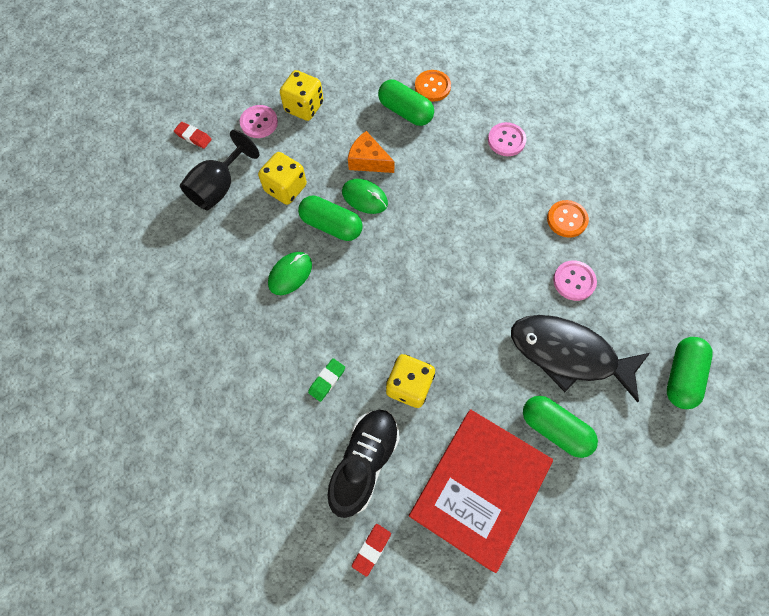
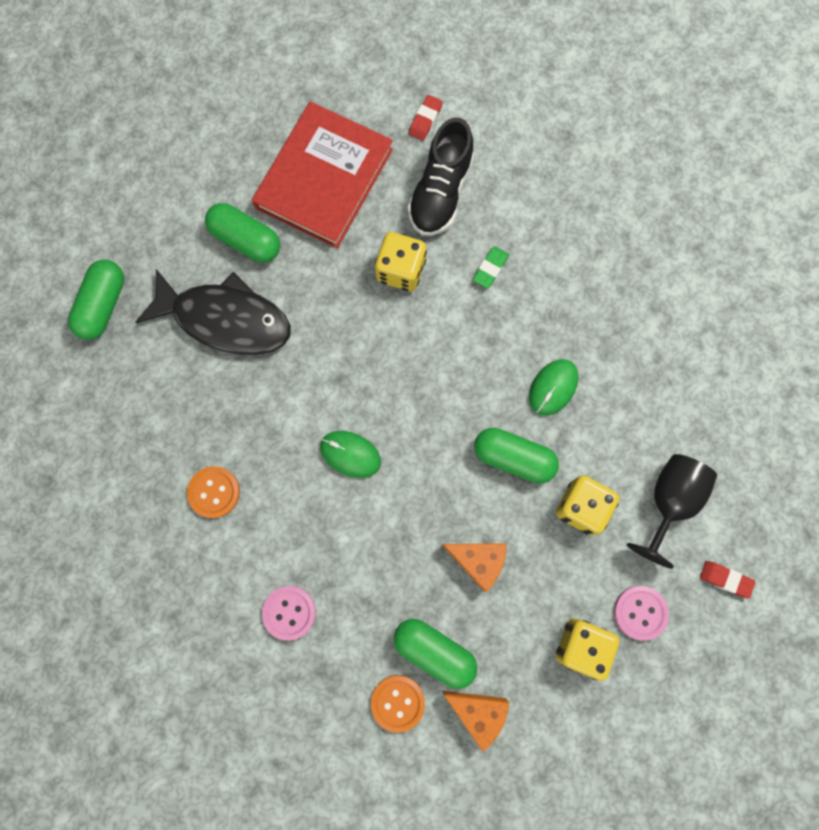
camera: 175 degrees right, 10 degrees up
(365, 198) = (476, 502): green mouse -> green mouse (350, 454)
(379, 78) = (478, 712): none -> orange cheese
(574, 281) = (212, 408): pink button -> none

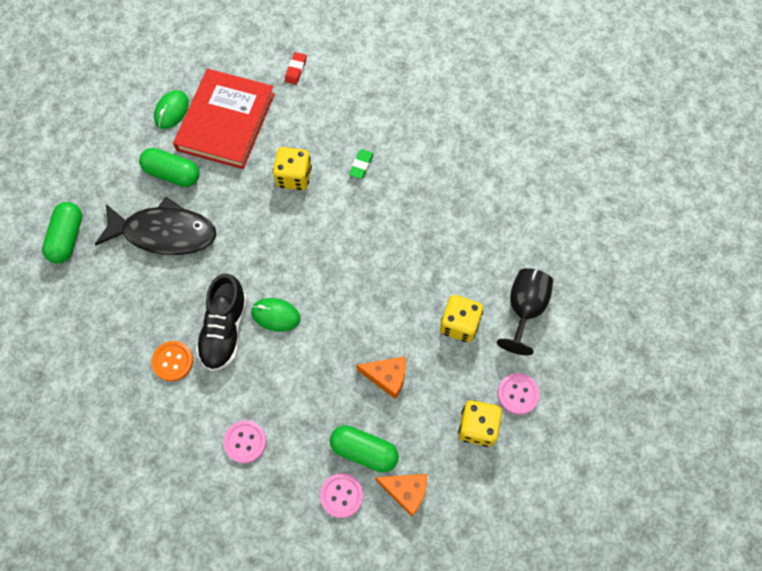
camera: 10 degrees left, 10 degrees down
(397, 702) = (341, 495): orange button -> pink button
(440, 193) = (315, 118): black shoe -> black shoe (225, 330)
(513, 458) = (401, 297): green capsule -> none
(553, 388) = (422, 242): green mouse -> green mouse (172, 111)
(725, 579) = (577, 358): red eraser -> none

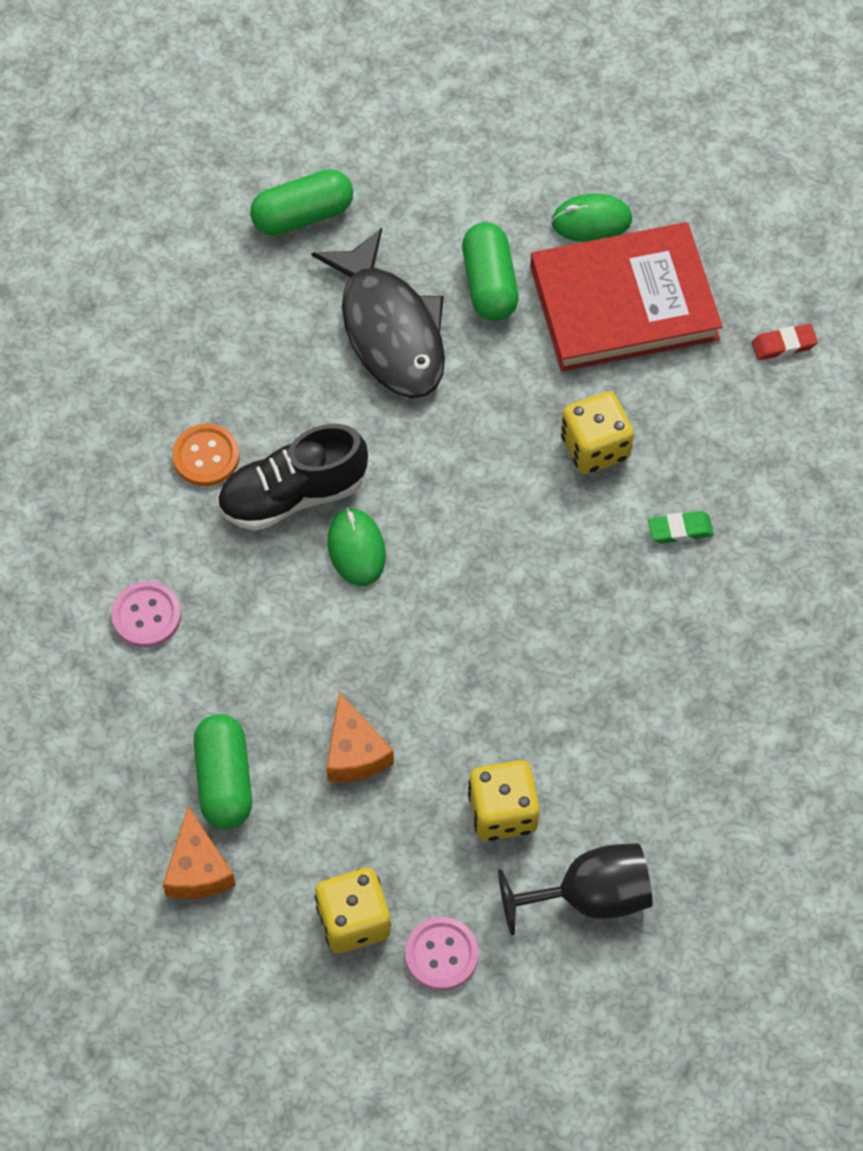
camera: 60 degrees right, 5 degrees down
(341, 495) = (143, 785): pink button -> none

